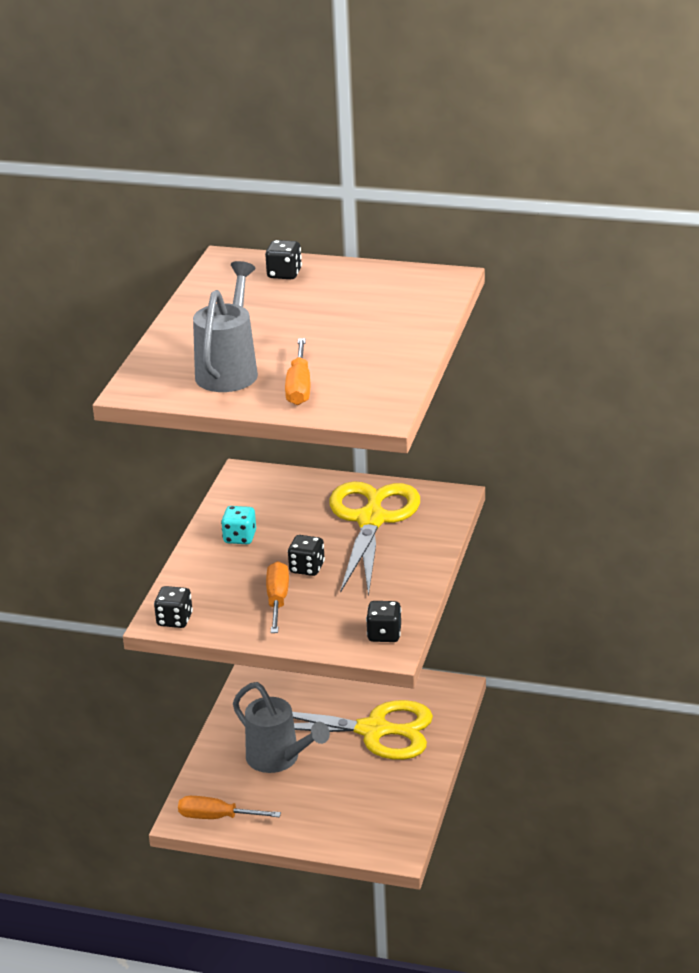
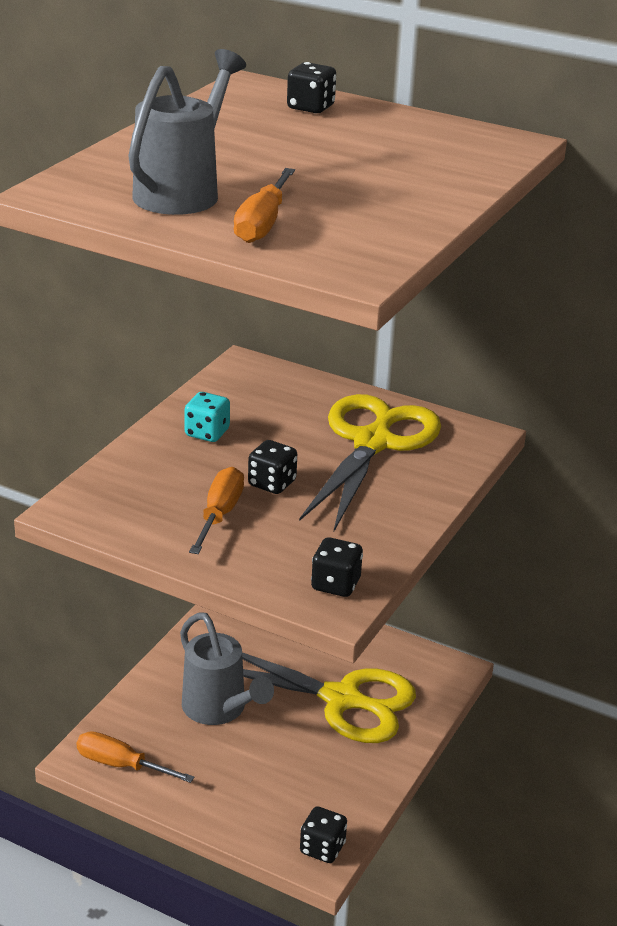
camera: 10 degrees right, 0 degrees up
(174, 620) = (84, 513): black dice -> black dice (322, 848)

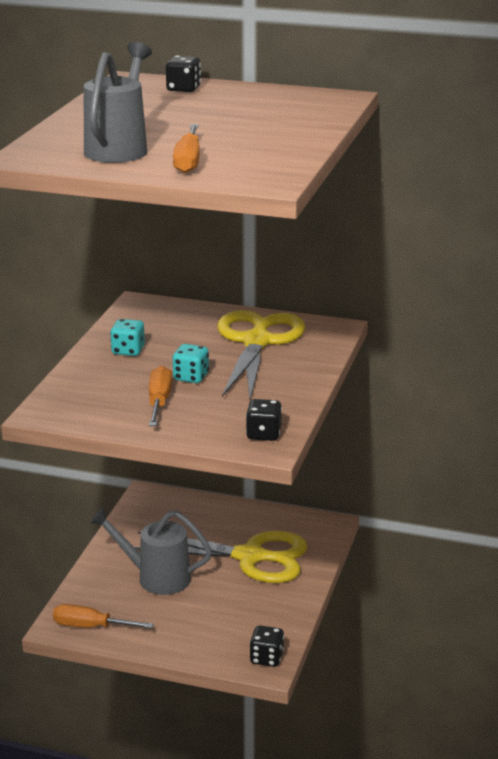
camera: 10 degrees left, 5 degrees down
(219, 709) = (156, 577): grey watering can -> grey watering can turned 150 degrees clockwise
(272, 483) = (191, 377): black dice -> turquoise dice

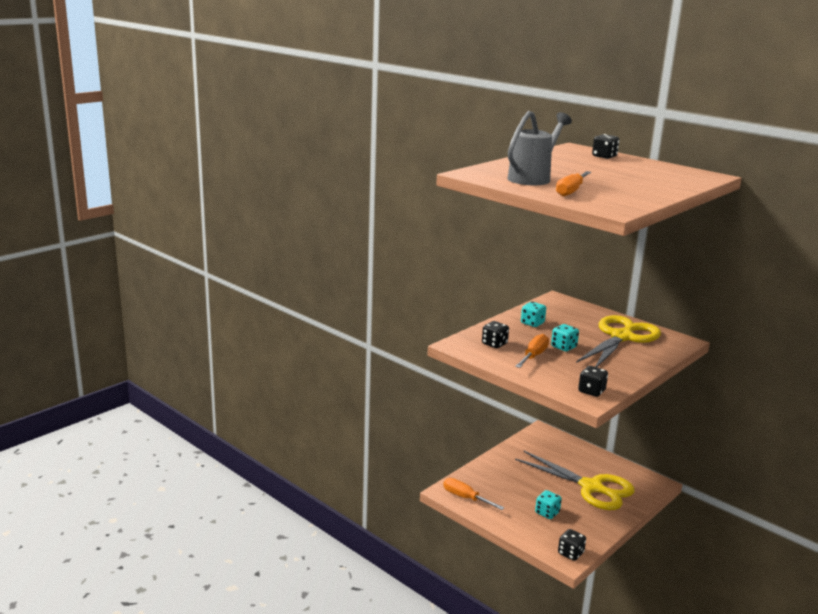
camera: 25 degrees right, 5 degrees down
(95, 397) = (494, 344): none -> black dice
(156, 577) = (522, 481): grey watering can -> none
(210, 612) = (547, 513): none -> turquoise dice

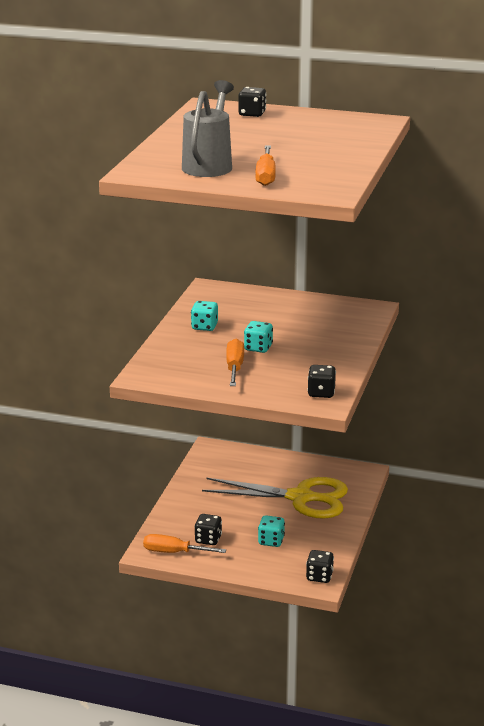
camera: 25 degrees left, 5 degrees up
(494, 344) = (182, 364): black dice -> black dice (208, 539)
(621, 337) = (309, 320): yellow scissors -> none

